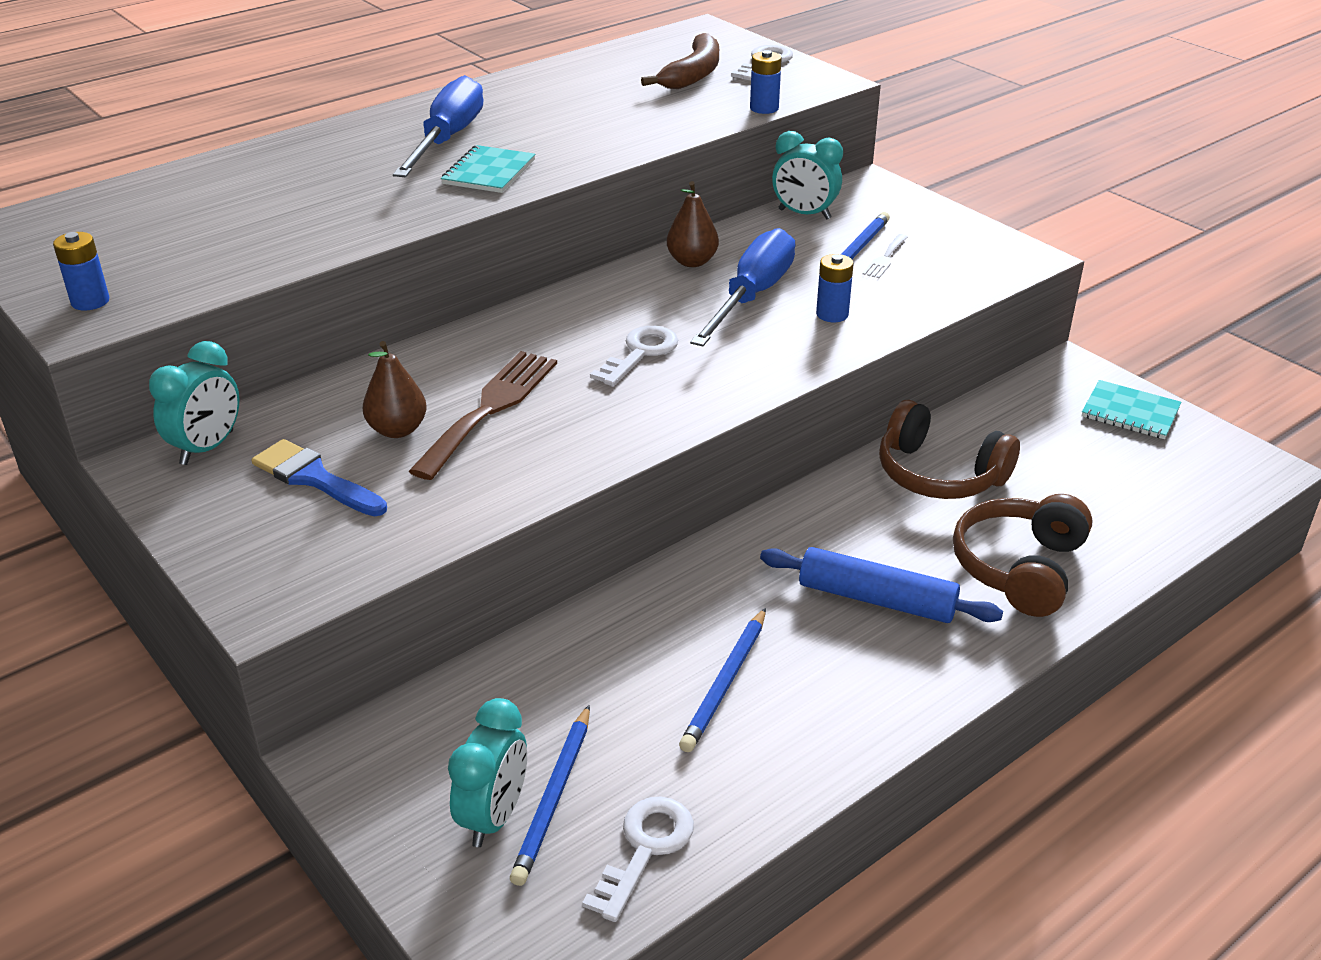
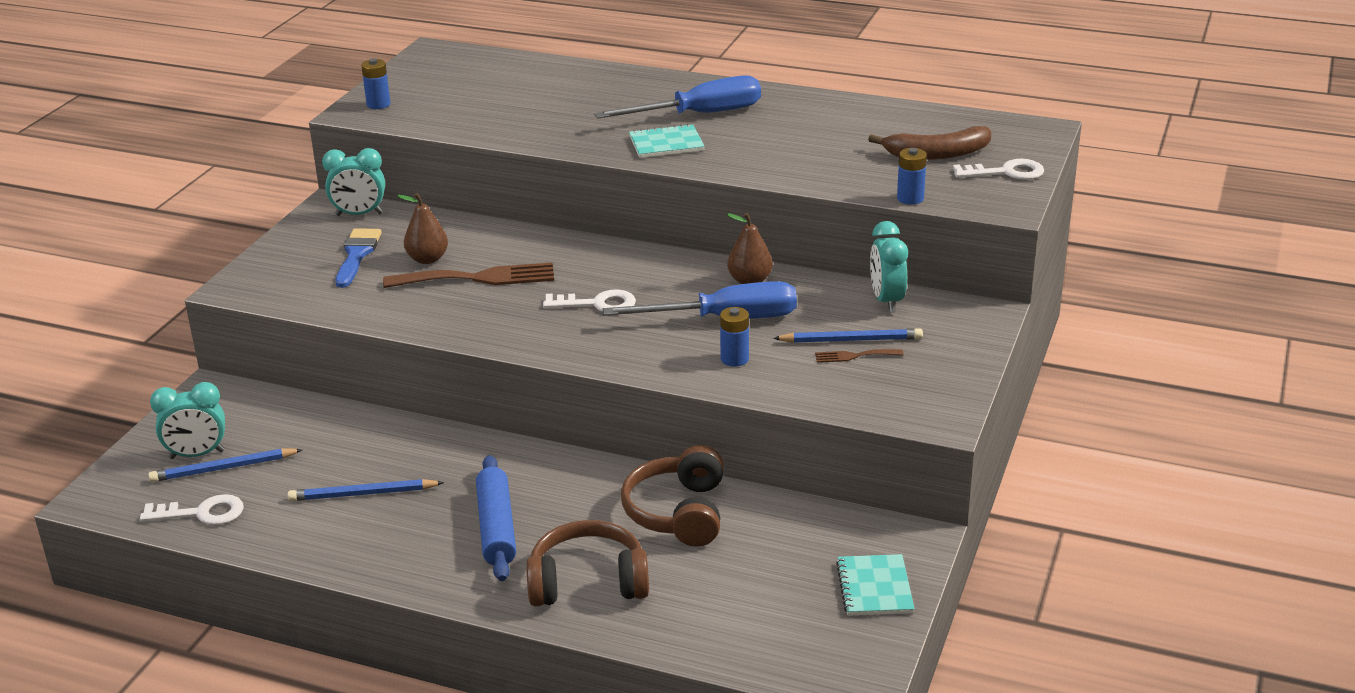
camera: 60 degrees right, 5 degrees down
(885, 258) = (854, 356): white fork -> brown fork

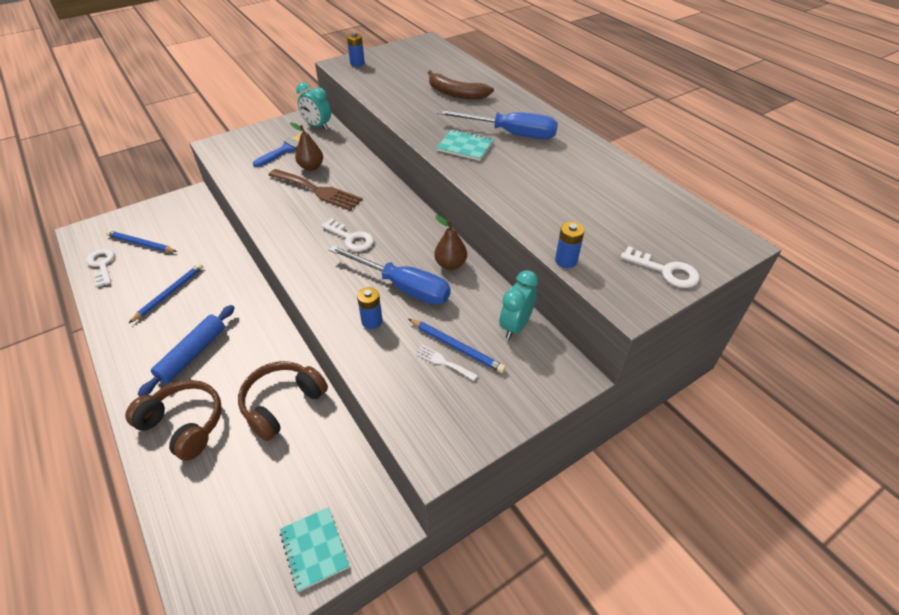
camera: 35 degrees right, 15 degrees up
(197, 455) = (142, 230): turquoise clock -> none
(201, 513) = (102, 265): white key -> white key turned 150 degrees counterclockwise
(363, 494) = (169, 293): blue pencil -> blue pencil turned 90 degrees clockwise
(854, 356) = (443, 362): brown fork -> white fork
(874, 587) = (314, 549): turquoise notebook -> turquoise notebook turned 60 degrees counterclockwise
(937, 154) = (630, 230): brown banana -> brown banana (456, 94)

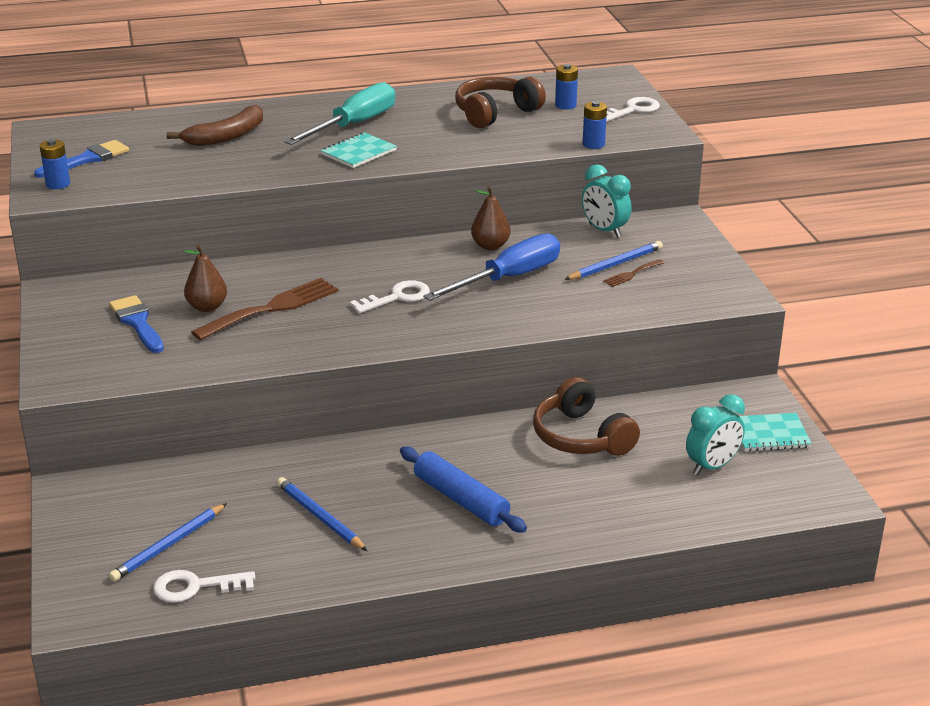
camera: 70 degrees left, 15 degrees down
(184, 424) = (578, 509): brown headphones -> brown headphones (495, 113)
(317, 126) = (93, 290): turquoise clock -> turquoise clock (712, 466)
(372, 321) = (552, 303): blue battery -> blue battery (565, 105)
(394, 62) = (87, 159): none -> blue brush
(443, 362) = (631, 274): white fork -> brown fork
(510, 134) = (354, 125): blue screwdriver -> turquoise screwdriver

